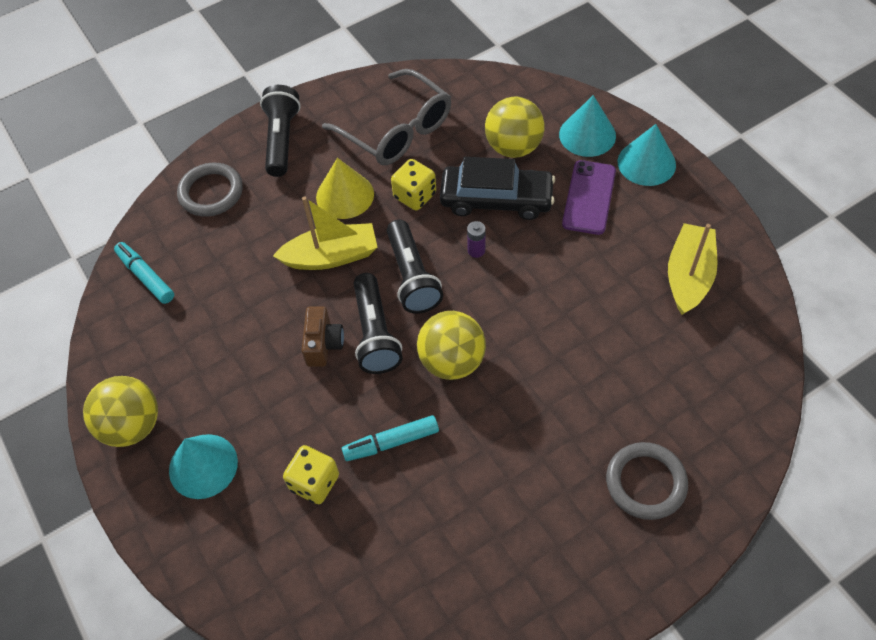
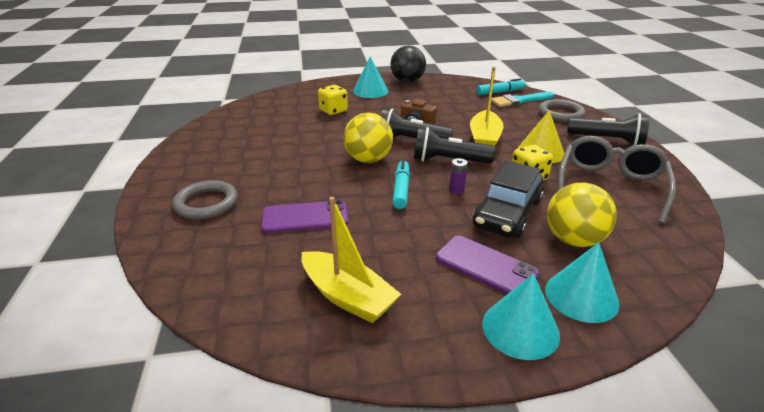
camera: 110 degrees right, 25 degrees down
(132, 425) = (407, 81): yellow ball -> black ball
(176, 246) = (519, 100): none -> turquoise brush
(392, 442) = (333, 132): turquoise marker -> turquoise marker (401, 189)
(397, 130) = (610, 185): grey glasses -> grey glasses turned 135 degrees clockwise
(608, 365) = (305, 217): none -> purple phone

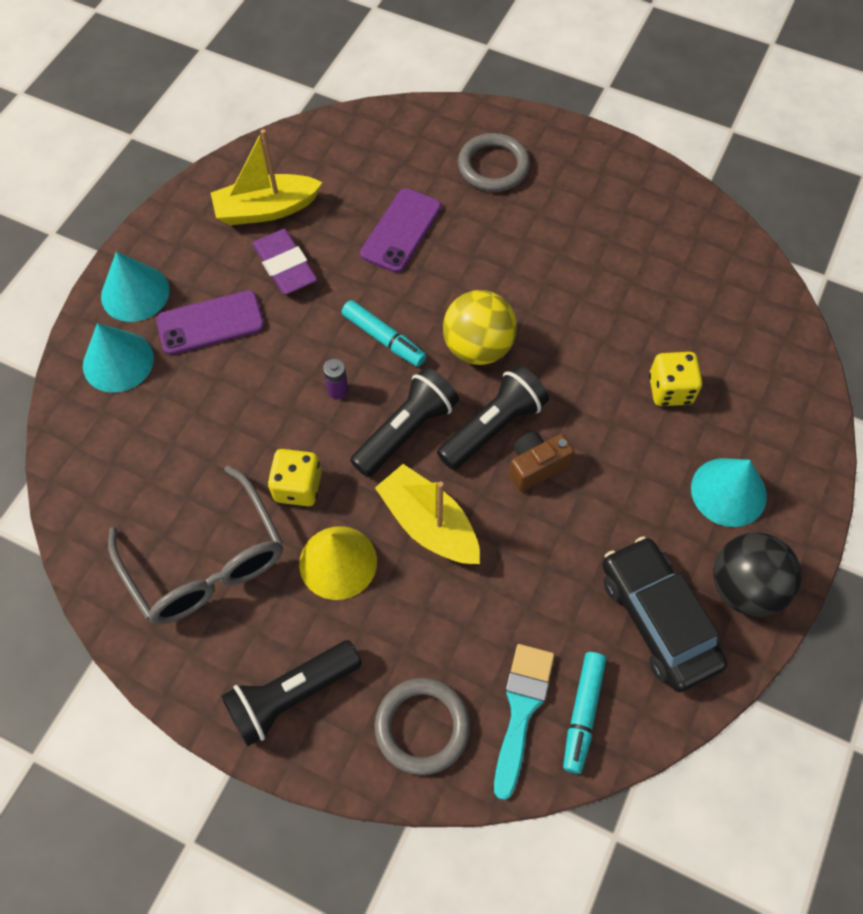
camera: 125 degrees right, 30 degrees up
(393, 255) = (285, 266): none -> purple eraser
(507, 213) = (259, 404): black car -> black car (658, 619)
(573, 240) = (172, 424): yellow ball -> none

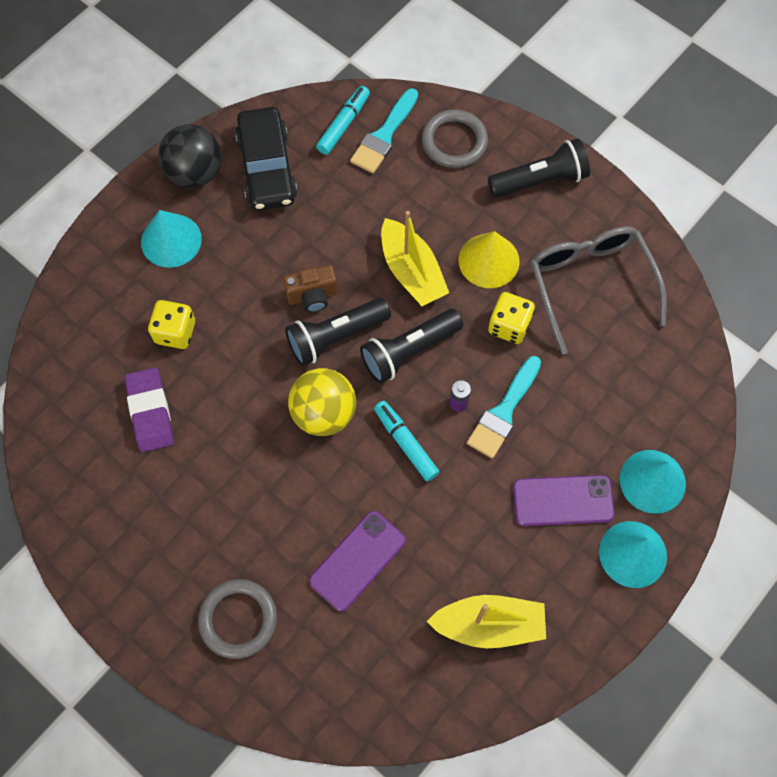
camera: 165 degrees left, 5 degrees up
(285, 266) = (482, 548): purple eraser -> purple eraser (150, 411)
(286, 392) = (503, 412): none -> turquoise brush

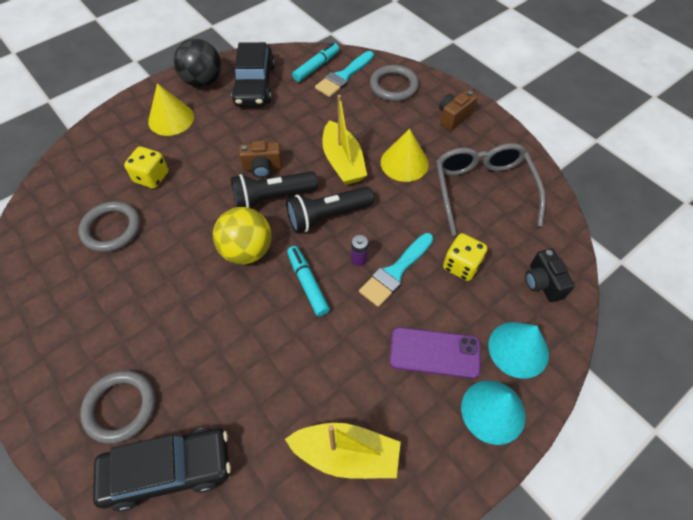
camera: 10 degrees right, 10 degrees down
(150, 411) = (111, 229): purple eraser -> grey ring
(171, 240) = (171, 119): turquoise cone -> yellow cone
(310, 673) = (168, 470): none -> black car
(357, 560) = (241, 373): purple phone -> none
(509, 326) = (412, 209): yellow dice -> yellow dice (461, 266)
(540, 180) = (454, 117): black flashlight -> brown camera
(672, 397) = (542, 283): none -> black camera

